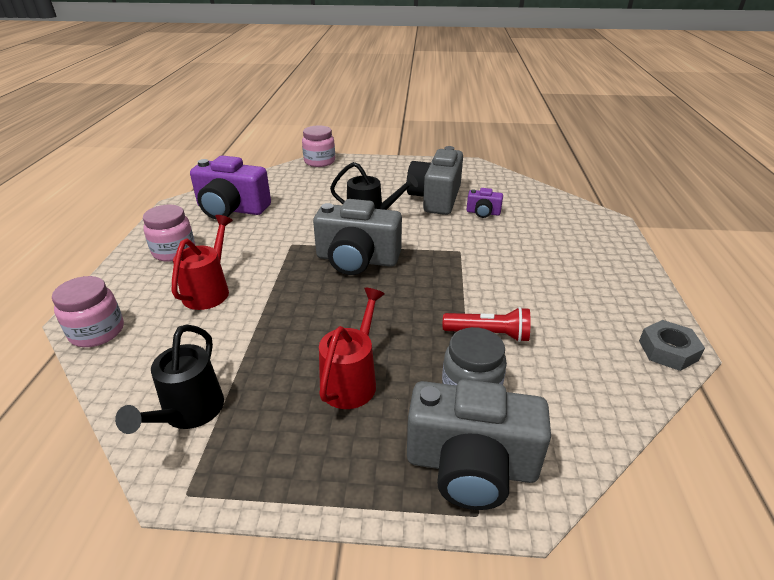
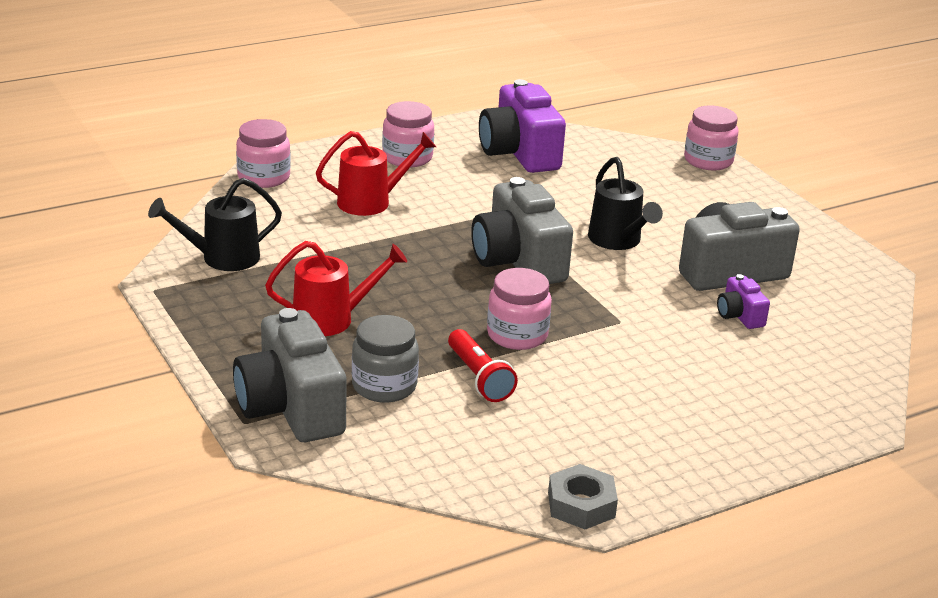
camera: 55 degrees right, 5 degrees down
(446, 296) = (517, 335): none -> pink jar

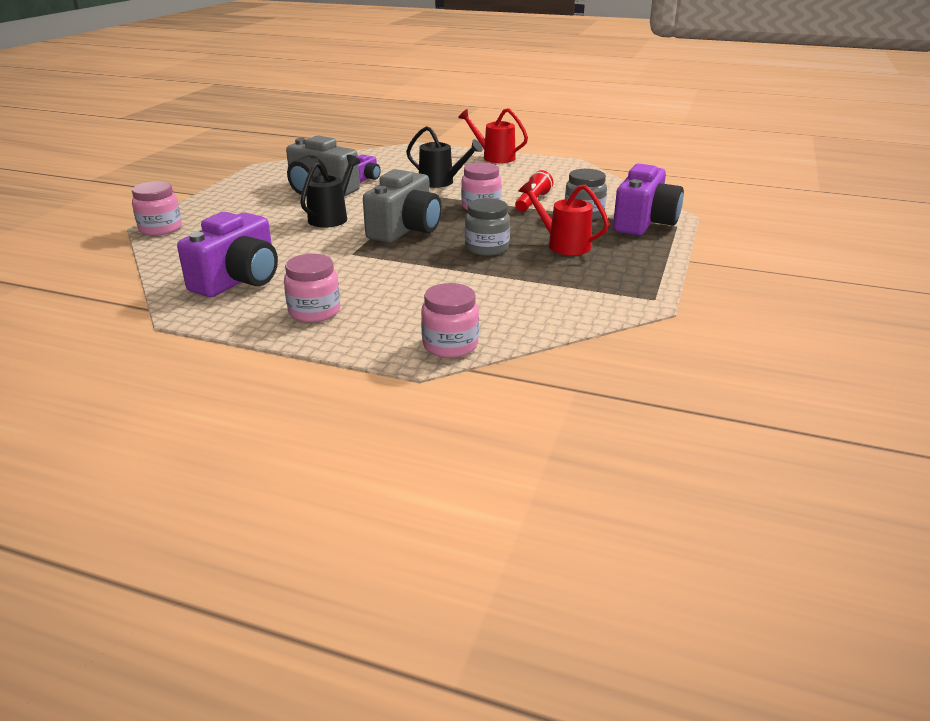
camera: 130 degrees left, 0 degrees up
(221, 258) = (580, 299): black watering can -> black watering can (441, 182)
(291, 408) = (644, 222): grey camera -> purple camera
(372, 202) = (411, 292): red watering can -> red watering can (494, 157)
(398, 276) = (487, 248): none -> grey jar
(581, 505) = (568, 165): grey nut -> none

